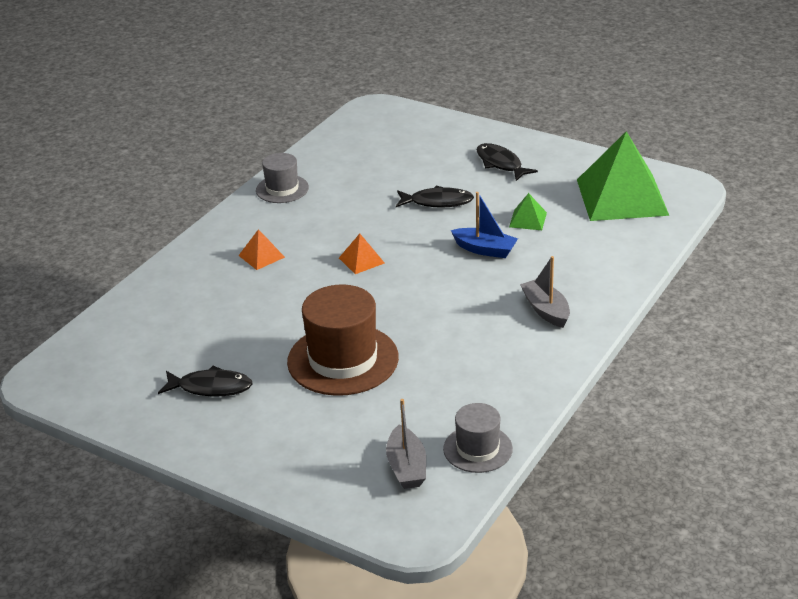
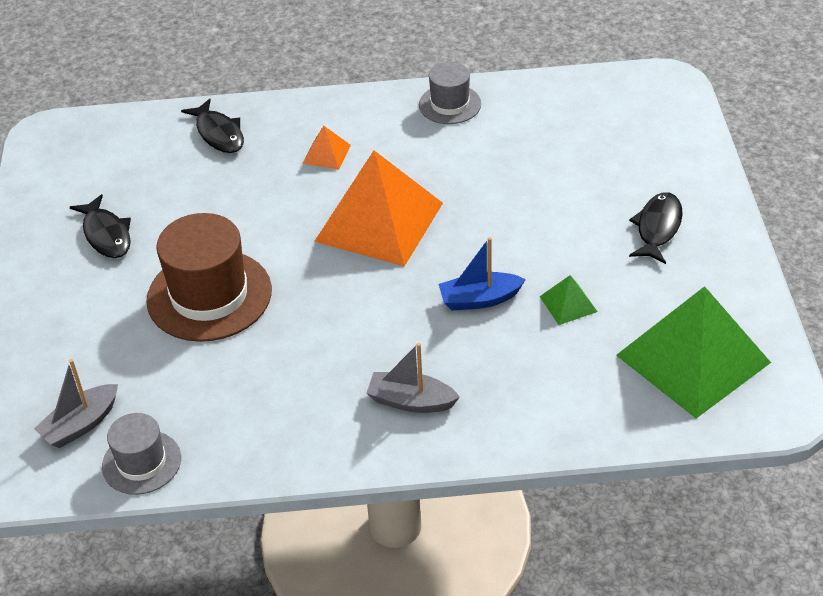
camera: 55 degrees right, 10 degrees up
(361, 260) = (379, 222): orange pyramid -> orange pyramid, size x2.41
(437, 202) = (533, 219): black fish -> black fish (219, 134)
(485, 250) = (479, 299): blue boat -> blue boat turned 90 degrees clockwise
(546, 310) = (411, 401): grey boat -> grey boat turned 105 degrees counterclockwise

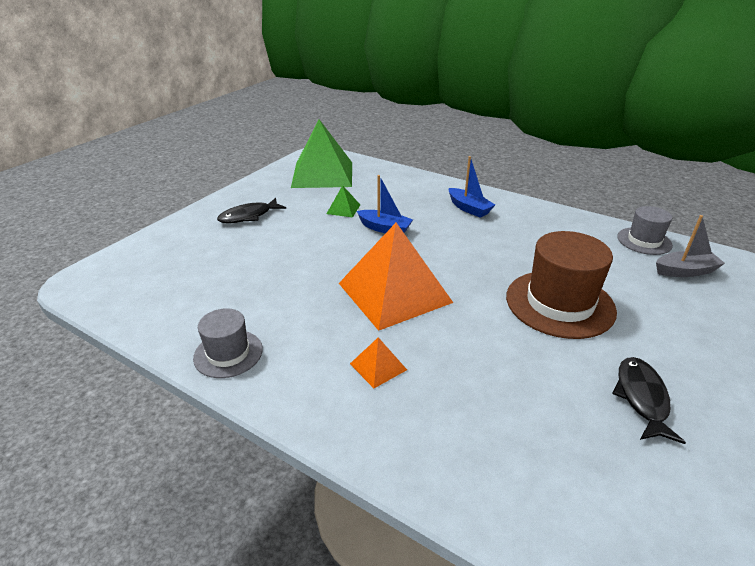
camera: 145 degrees left, 10 degrees down
(219, 134) = (464, 456): black fish -> none
(411, 401) = (469, 208): grey boat -> blue boat

